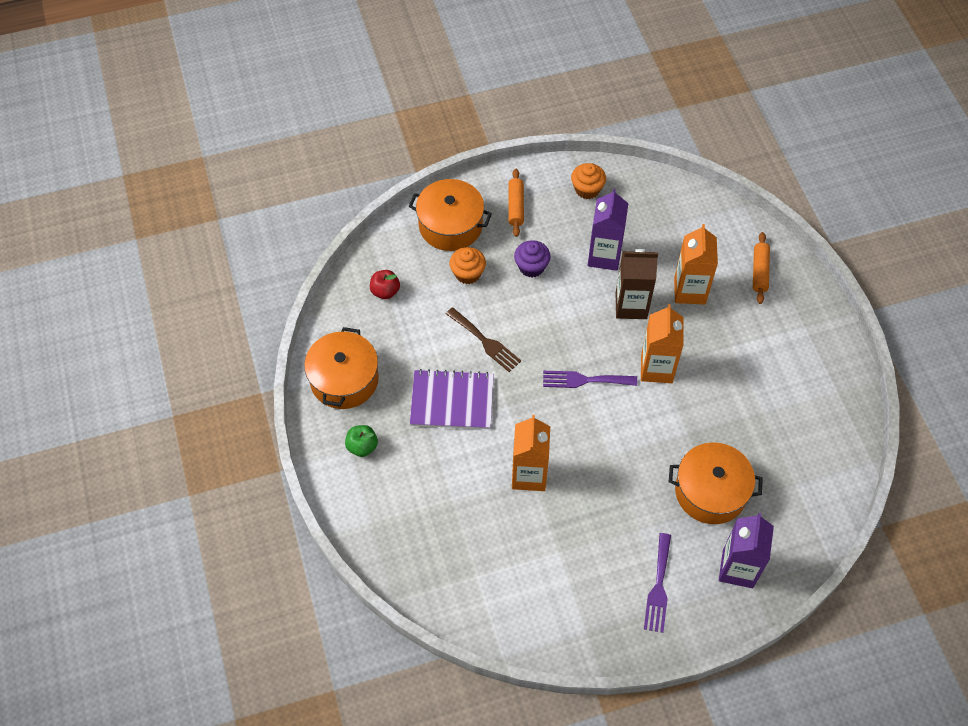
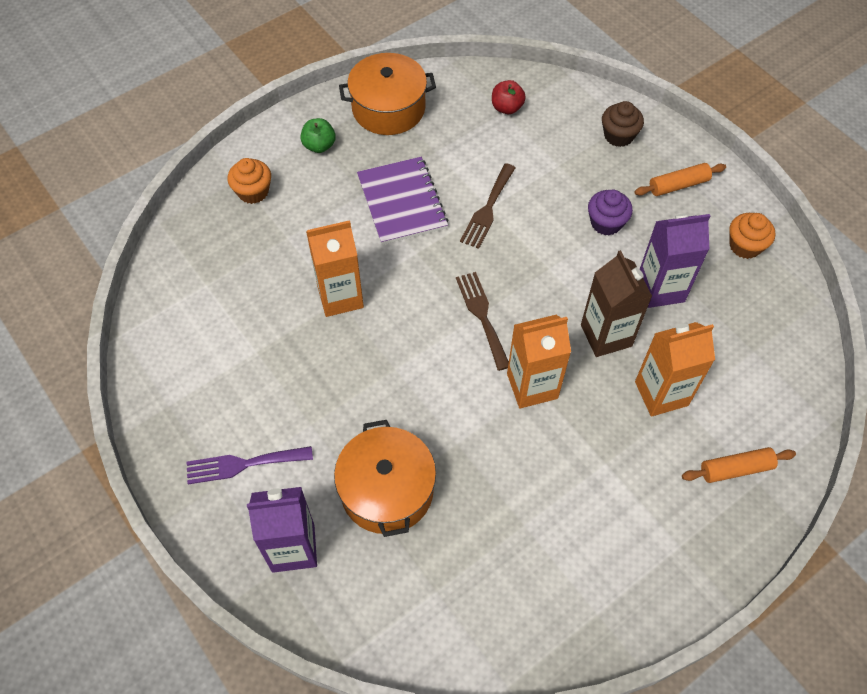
camera: 70 degrees right, 0 degrees up
(450, 225) = (618, 136): orange pot -> brown cupcake
(467, 273) = (565, 168): orange cupcake -> orange cupcake (253, 192)
(584, 380) = (482, 316): purple fork -> brown fork

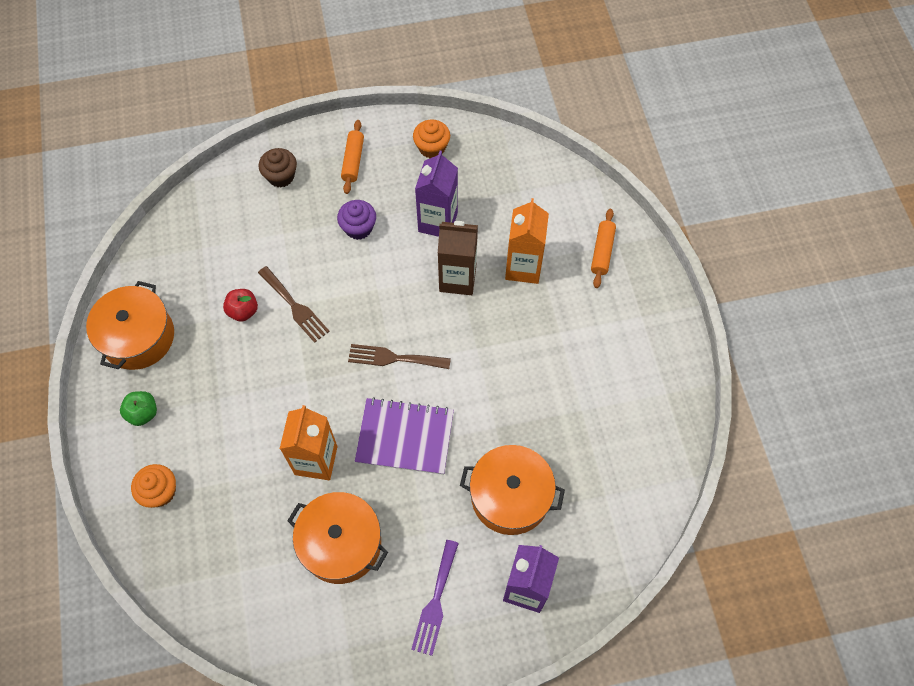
camera: 65 degrees left, 5 degrees up
(267, 354) = (341, 543): none -> orange pot
(402, 202) = (248, 370): purple notebook -> purple notebook (405, 437)
(507, 108) = (199, 243): red apple -> red apple (243, 311)
(532, 386) = (474, 351): orange carton -> none

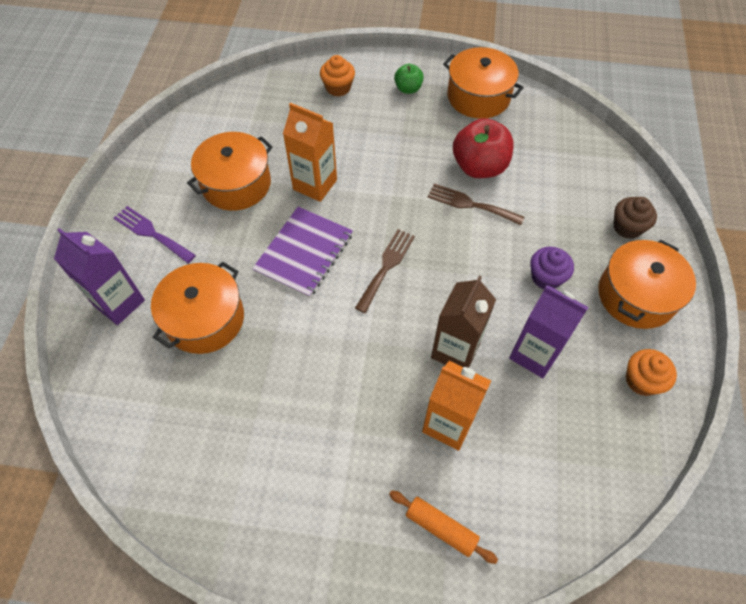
camera: 110 degrees right, 5 degrees down
(243, 311) = (479, 167): red apple -> red apple, size x1.86
(295, 307) = (470, 204): brown fork -> brown fork turned 45 degrees clockwise
(353, 161) = (636, 295): orange rolling pin -> orange pot

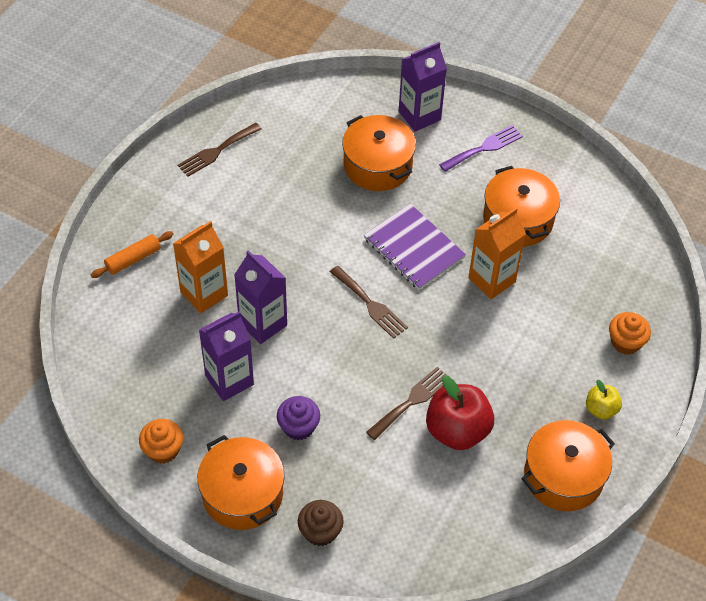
camera: 110 degrees right, 5 degrees down
(237, 504) = (216, 151): none -> brown fork
(408, 89) = (601, 409): green apple -> yellow apple
(455, 350) = (263, 324): brown carton -> purple carton

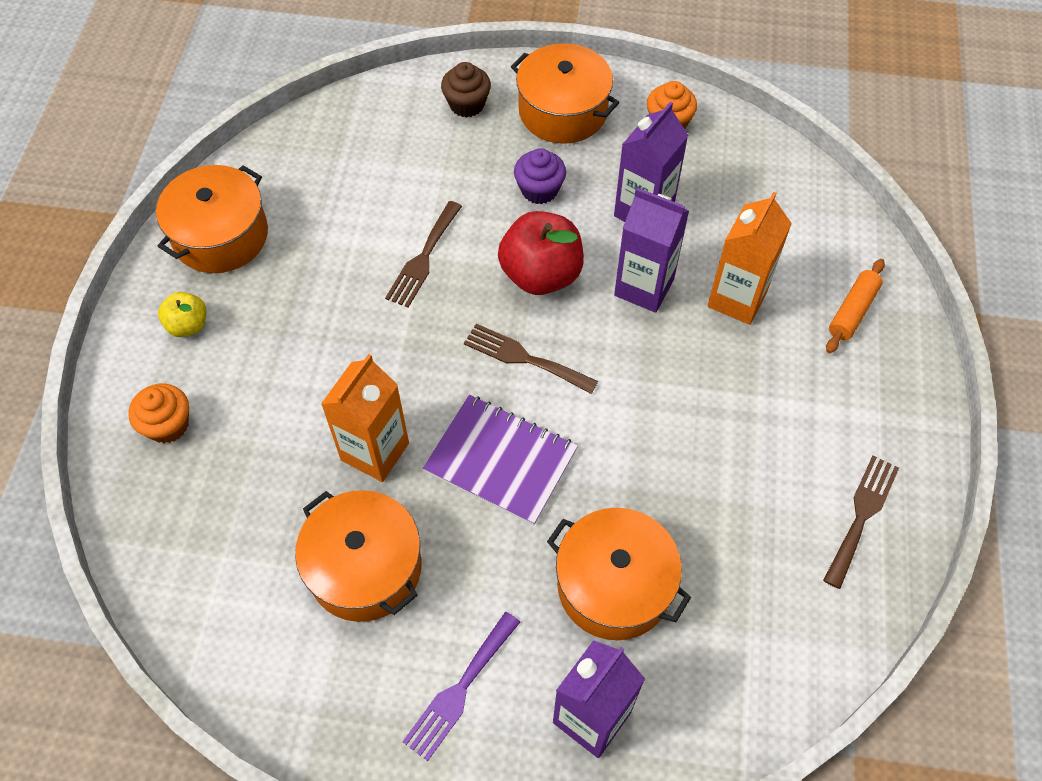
camera: 160 degrees right, 5 degrees up
(457, 430) = (358, 244): red apple -> red apple (541, 274)

